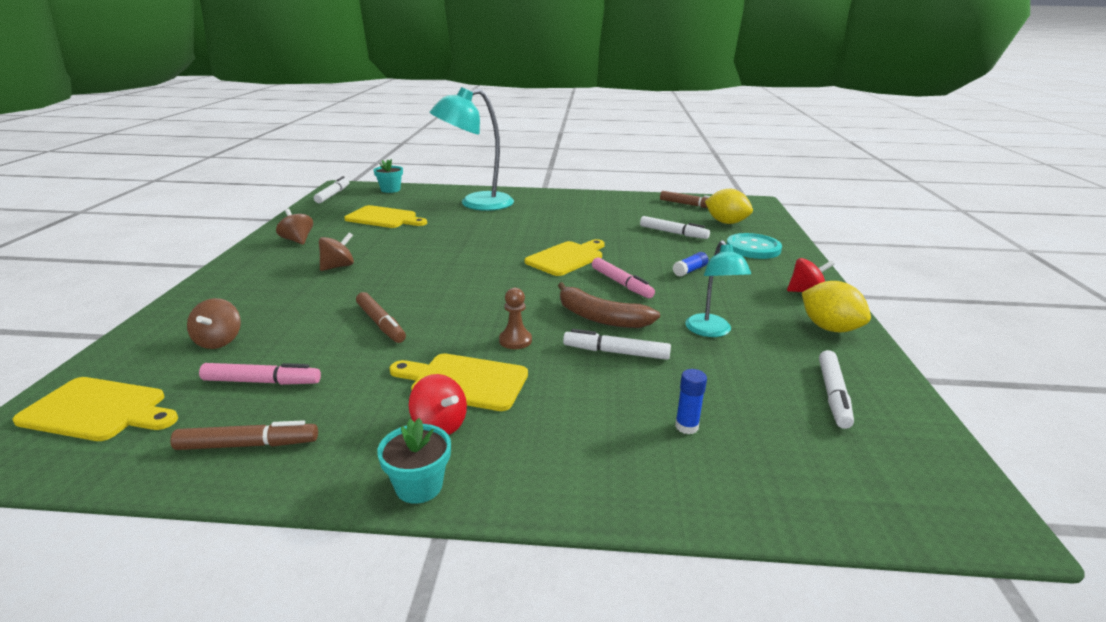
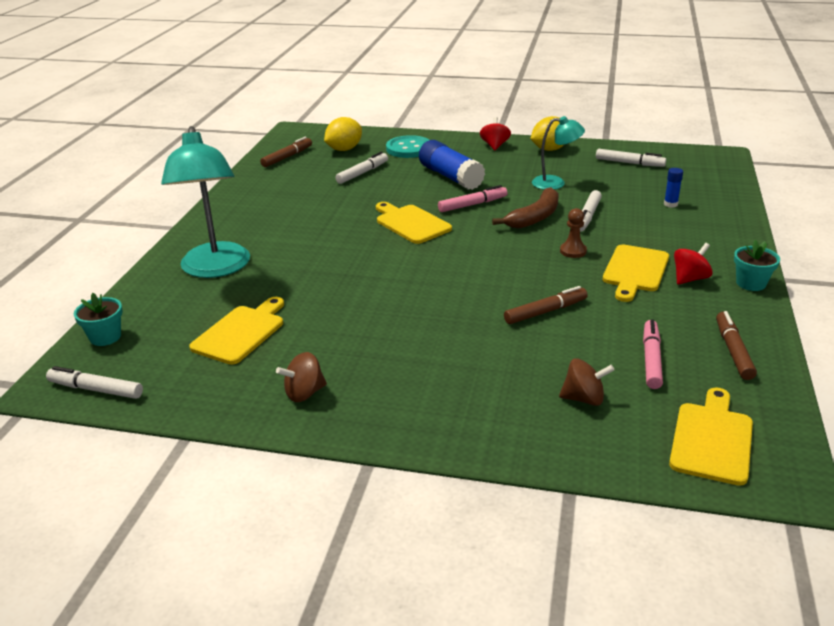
camera: 80 degrees left, 5 degrees up
(338, 266) = (404, 350): brown spinning top -> none
(690, 270) = (450, 177): blue glue stick -> blue glue stick, size x2.19

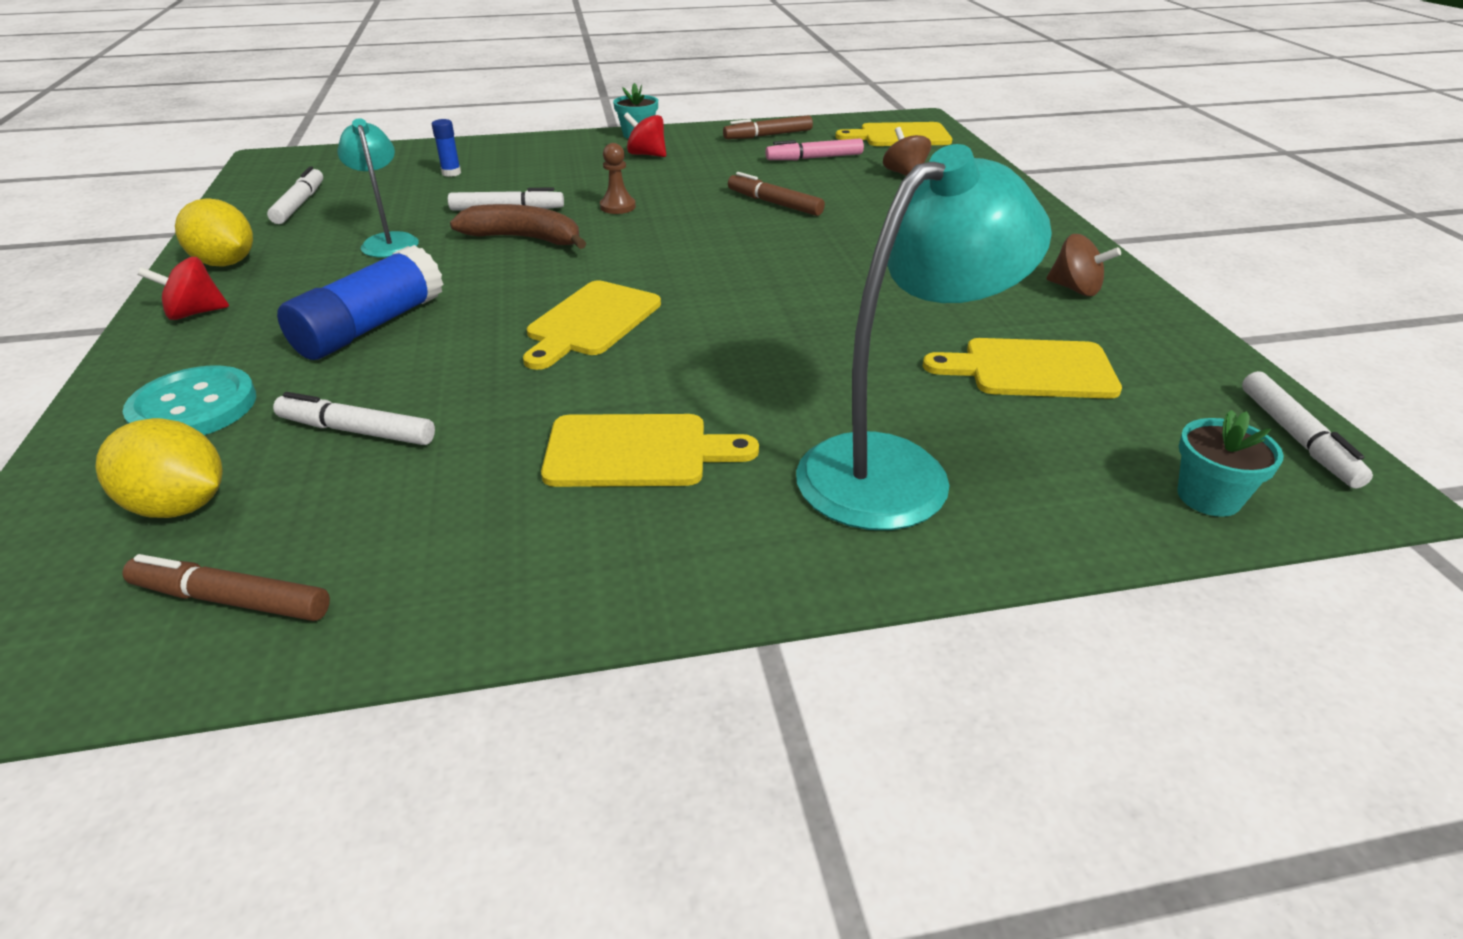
camera: 115 degrees left, 5 degrees up
(472, 205) = (495, 287): pink marker -> none
(635, 271) = (646, 176): yellow cutting board -> yellow cutting board (636, 451)

